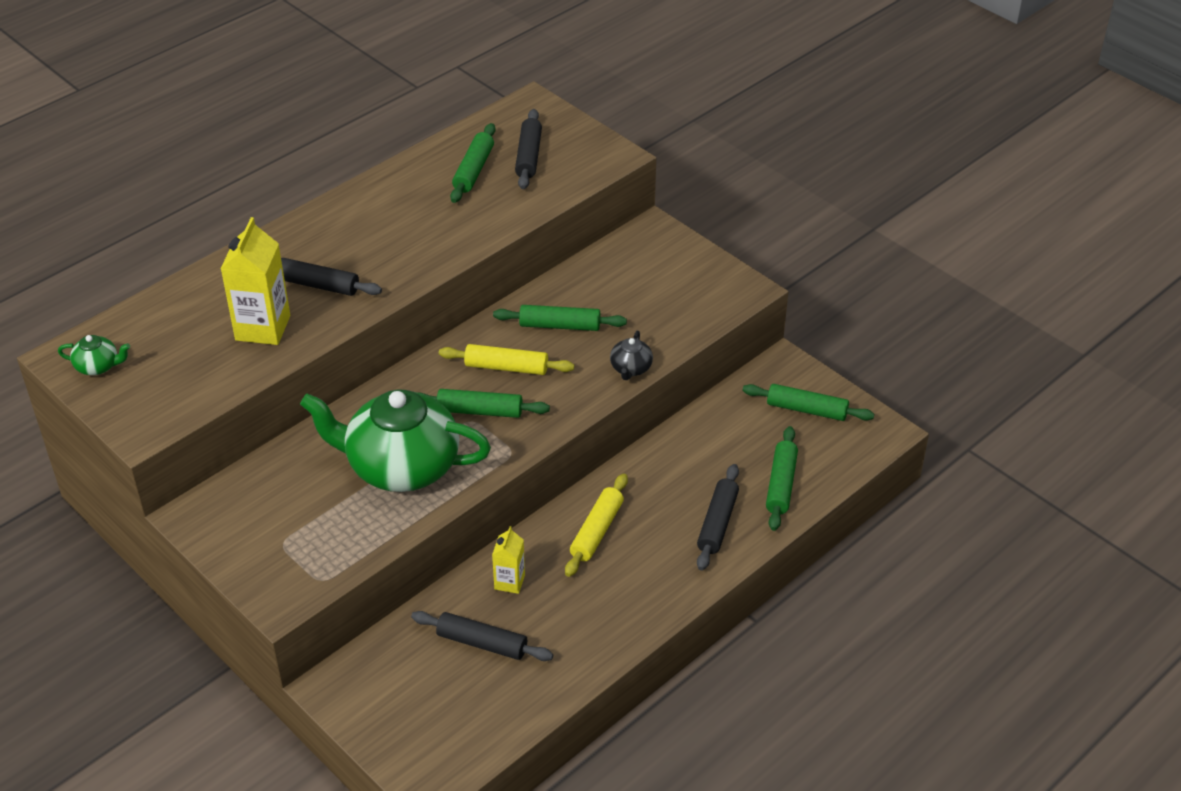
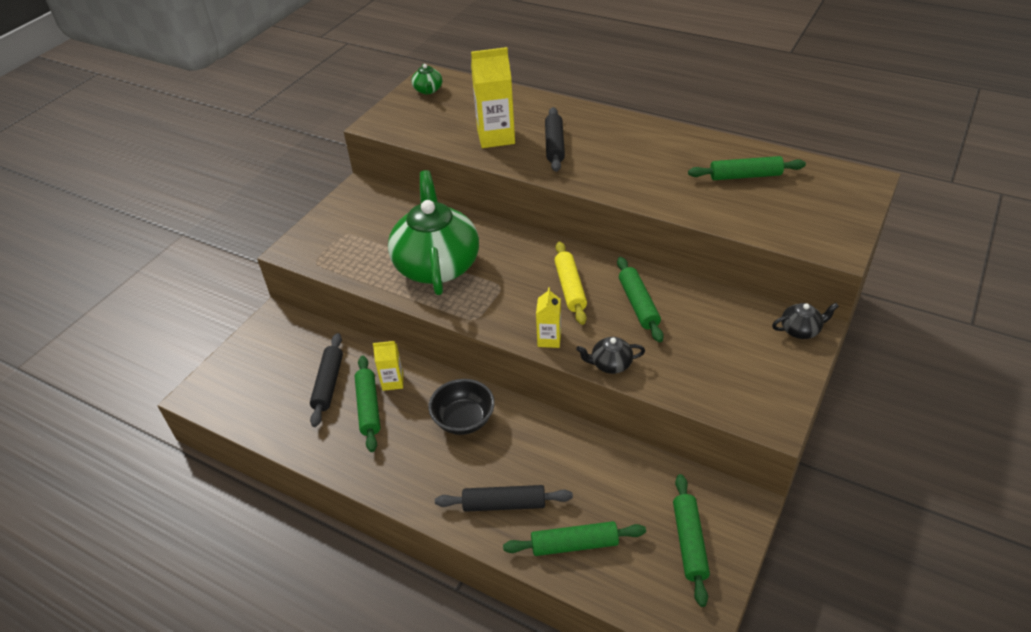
camera: 75 degrees right, 0 degrees up
(480, 411) = (513, 288): green rolling pin -> green rolling pin (368, 407)
(529, 156) = (790, 199): black rolling pin -> none
(574, 402) = (549, 339): none -> yellow carton
(597, 531) = (463, 420): yellow rolling pin -> black bowl
(651, 235) = (800, 330): none -> black teapot

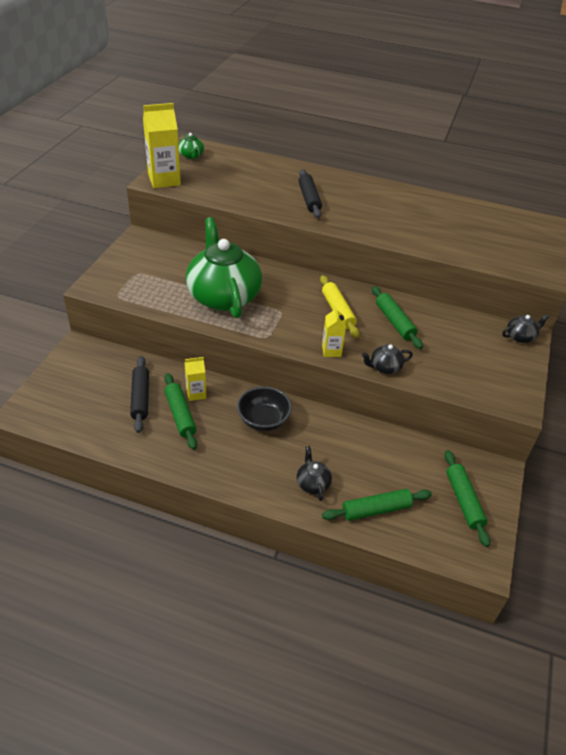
camera: 15 degrees left, 0 degrees up
(496, 137) = (259, 192): yellow carton -> yellow carton (164, 180)
(504, 504) = (312, 483): black rolling pin -> black teapot
(745, 176) = (463, 221): green rolling pin -> none

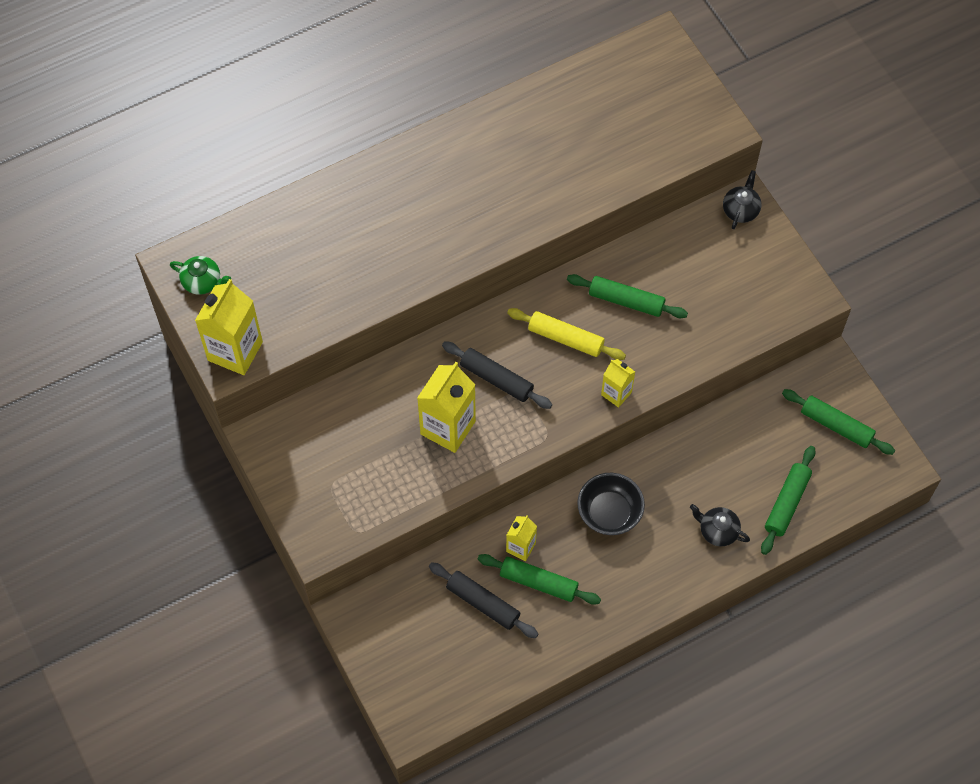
camera: 45 degrees left, 20 degrees up
(223, 296) = (448, 427): green teapot -> yellow carton
(309, 199) = (410, 230): black rolling pin -> black rolling pin (496, 379)
(385, 367) = (677, 366): black teapot -> none

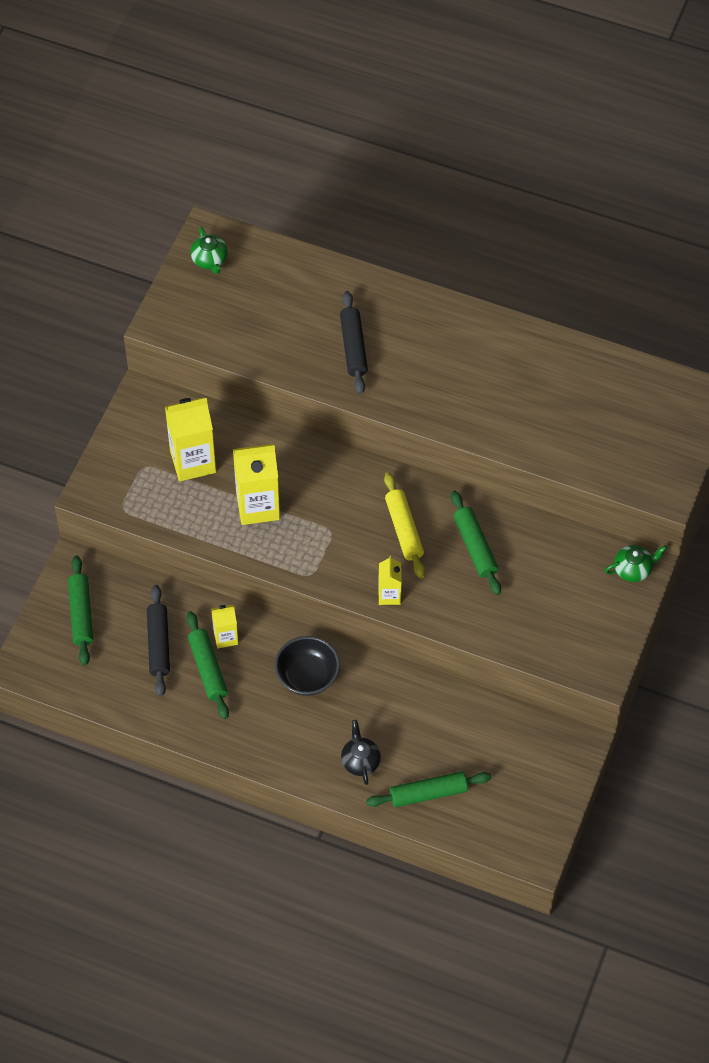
camera: 50 degrees right, 5 degrees down
(235, 351) = (174, 319): yellow carton -> yellow carton (193, 461)
(496, 379) = (327, 509): black rolling pin -> black rolling pin (353, 347)
(740, 210) = (633, 569): black teapot -> green teapot
(836, 426) = (529, 783): green rolling pin -> green rolling pin (81, 614)

